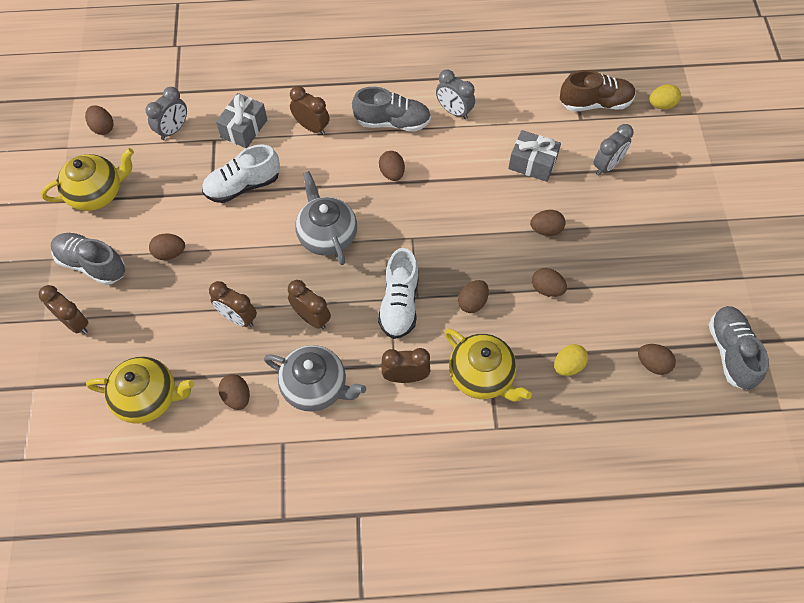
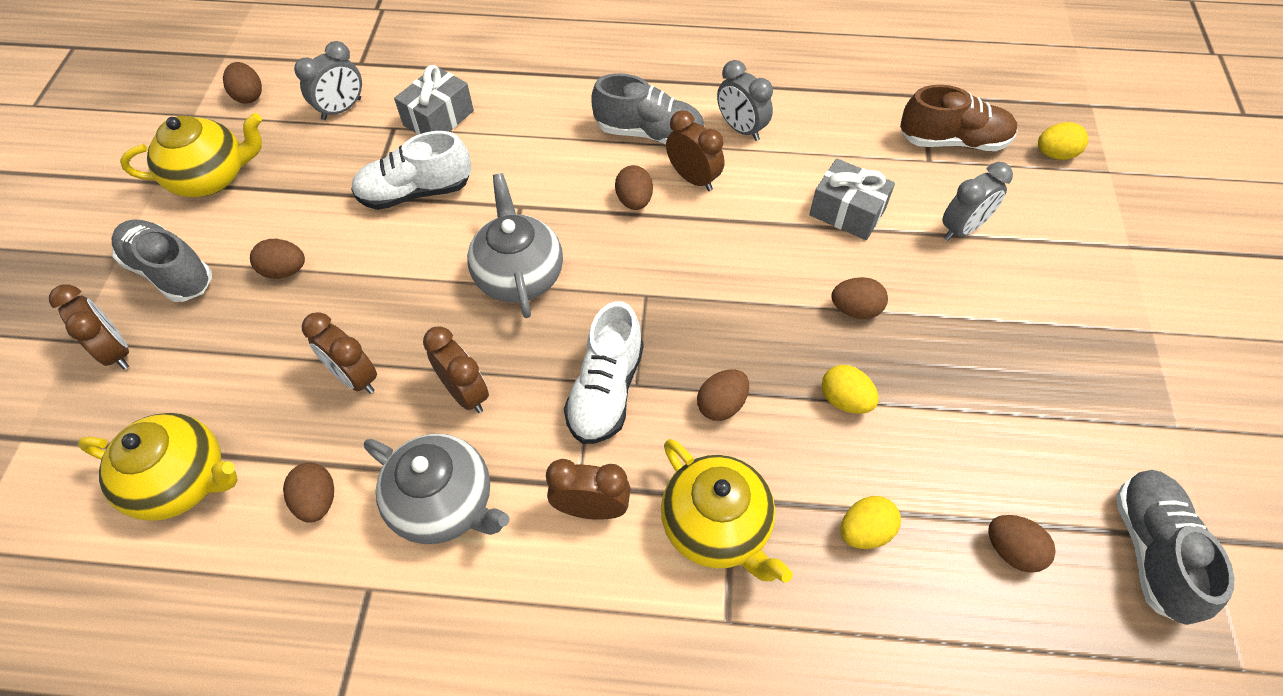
camera: 10 degrees right, 5 degrees down
(311, 127) = (533, 127): brown clock -> brown clock (693, 178)
(546, 289) = (845, 400): brown egg -> yellow egg

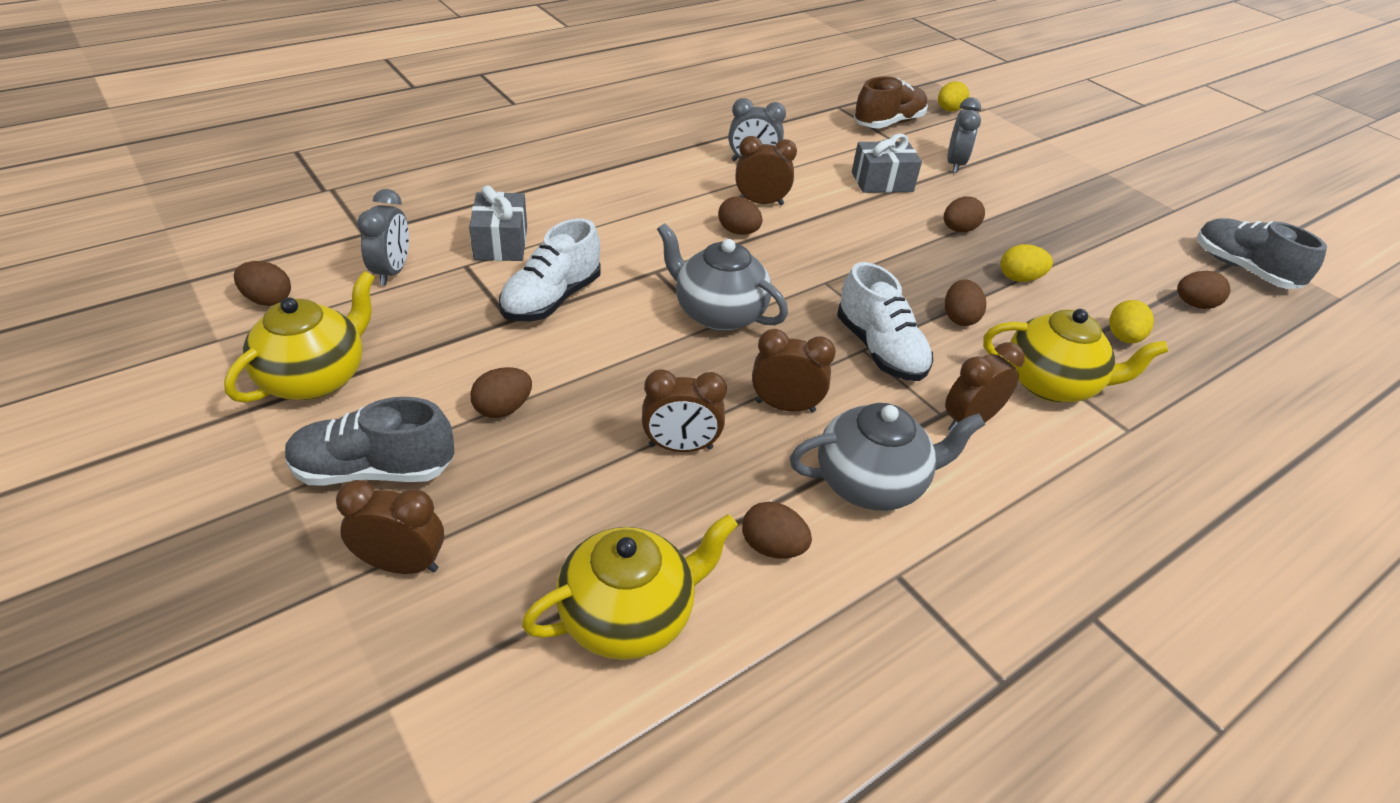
camera: 45 degrees left, 15 degrees down
(649, 133) = (692, 188): grey shoe -> none

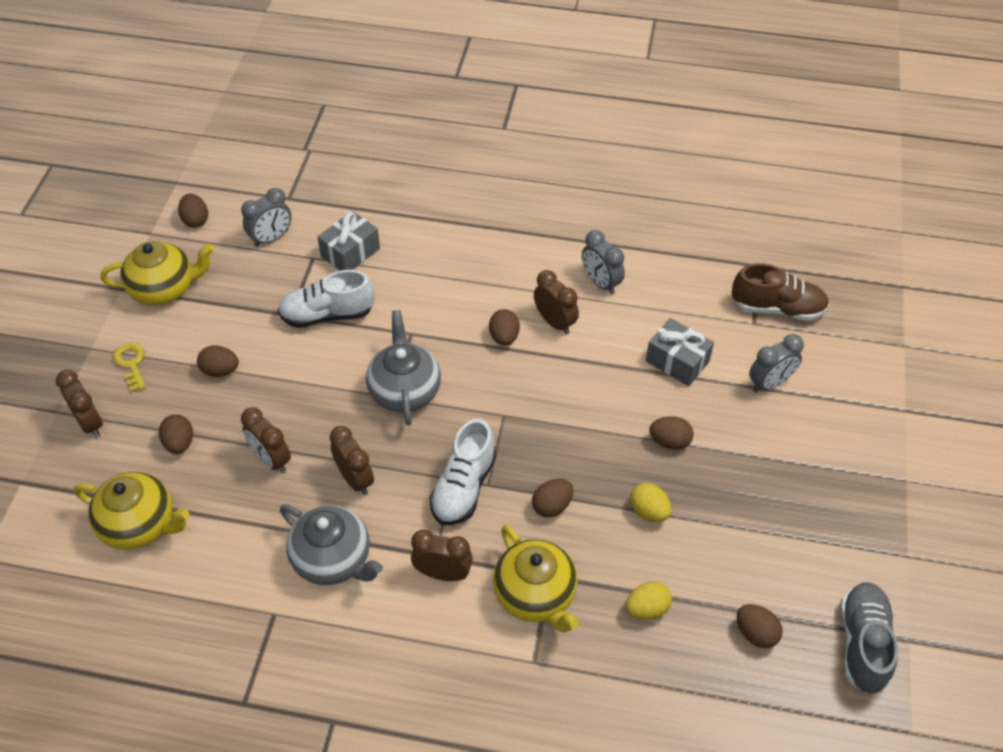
camera: 50 degrees right, 10 degrees up
(373, 470) = (131, 364): grey shoe -> yellow key
(772, 547) = (239, 548): brown egg -> brown egg (179, 443)
(949, 110) = (861, 327): yellow egg -> none

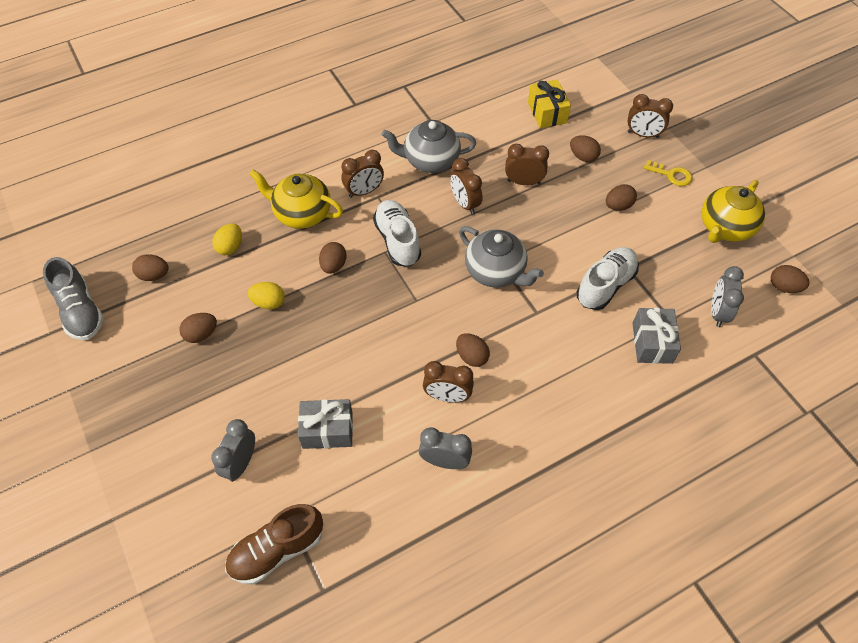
camera: 140 degrees right, 5 degrees up
(140, 524) = (547, 113): yellow teapot -> yellow gift
(355, 479) = (465, 203): brown clock -> brown clock turned 45 degrees clockwise
(670, 441) = (288, 360): brown egg -> brown egg (201, 334)

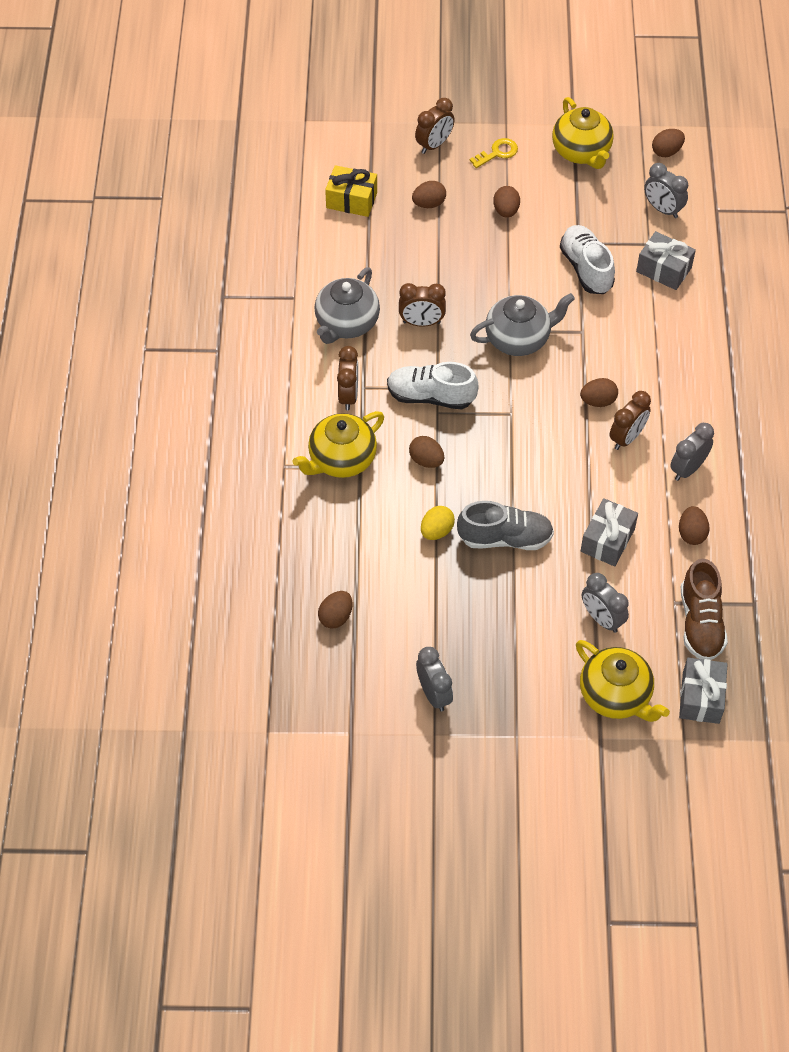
camera: 60 degrees left, 0 degrees up
(80, 311) = (341, 697): grey shoe -> grey shoe (505, 538)
(108, 371) = (434, 694): none -> grey clock
(163, 511) = (616, 695): none -> yellow teapot
(191, 588) = (700, 697): none -> grey gift
(201, 334) = (439, 600): brown egg -> brown egg (691, 533)
(230, 247) = (343, 537): yellow egg -> none
(523, 182) = (427, 264): brown clock -> none

